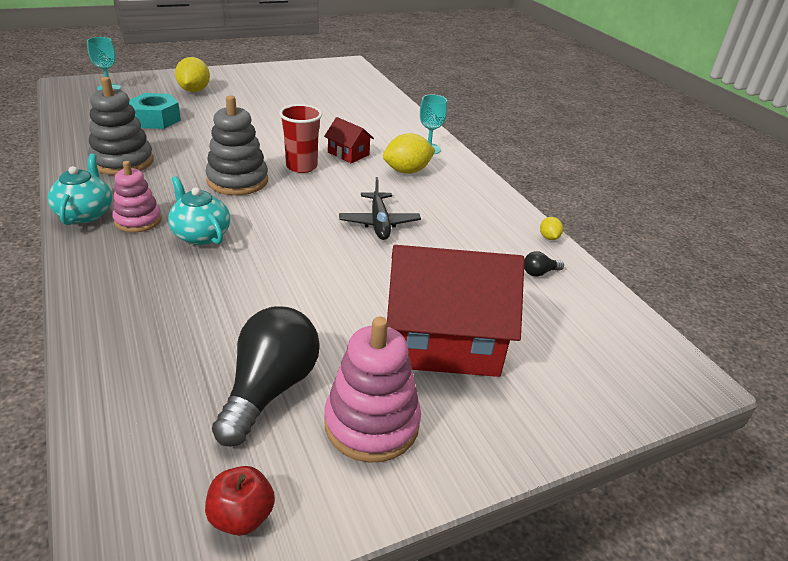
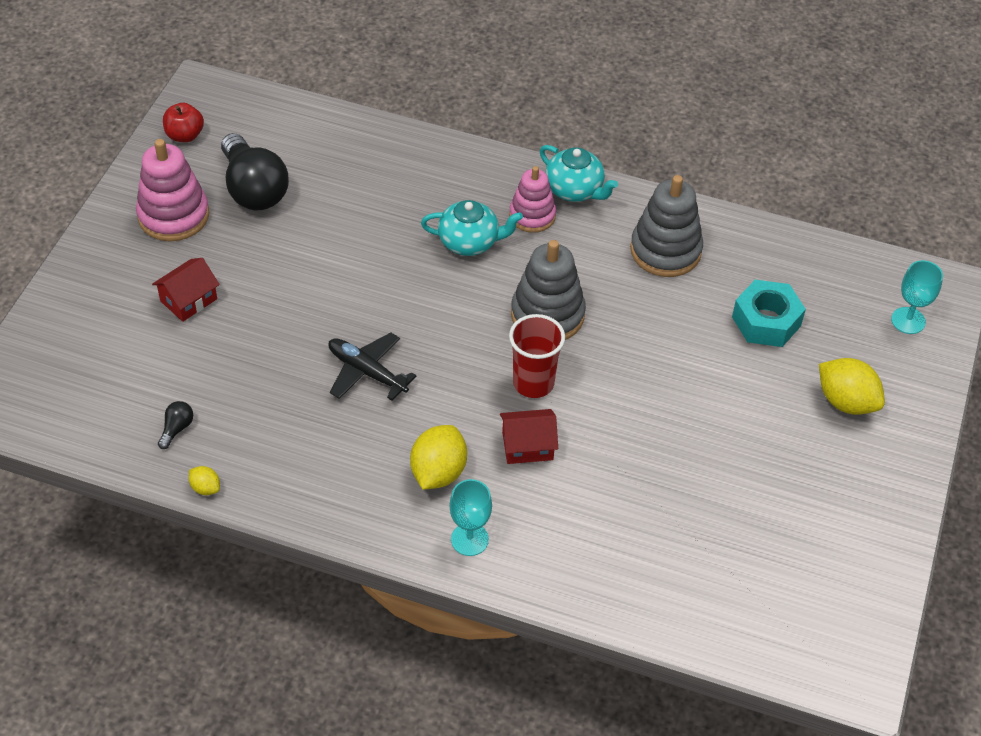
camera: 135 degrees right, 15 degrees up
(443, 340) = (188, 300): red house -> red house, size x0.45

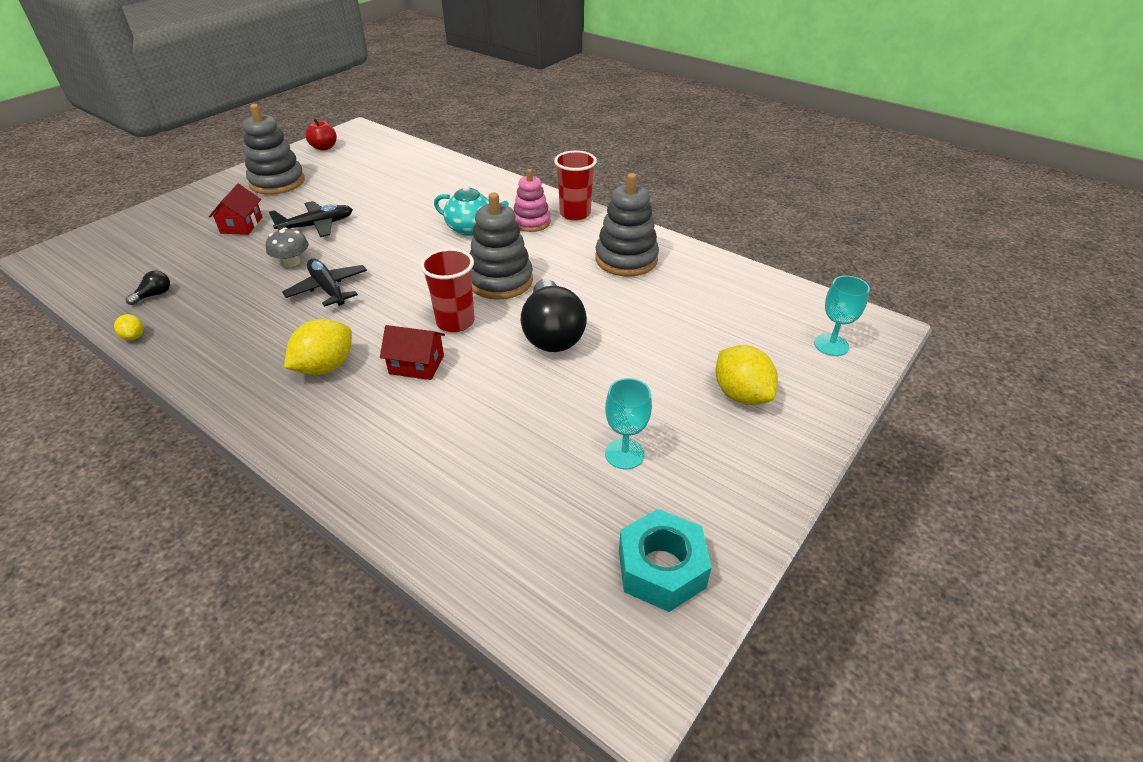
camera: 20 degrees right, 10 degrees down
(173, 215) = (277, 182): pink stacking toy -> grey stacking toy
(188, 300) = (241, 225): red house -> red house turned 60 degrees counterclockwise
(253, 189) = (343, 178): black light bulb -> black light bulb (552, 333)
(282, 279) = (317, 225): none -> black plane
(296, 343) = (292, 262): none -> grey mushroom
(469, 539) = (308, 424): turquoise goblet -> turquoise goblet (624, 454)
(575, 190) = (575, 214): turquoise teapot -> red cup
(766, 321) = (690, 320): turquoise nut -> turquoise nut (661, 568)

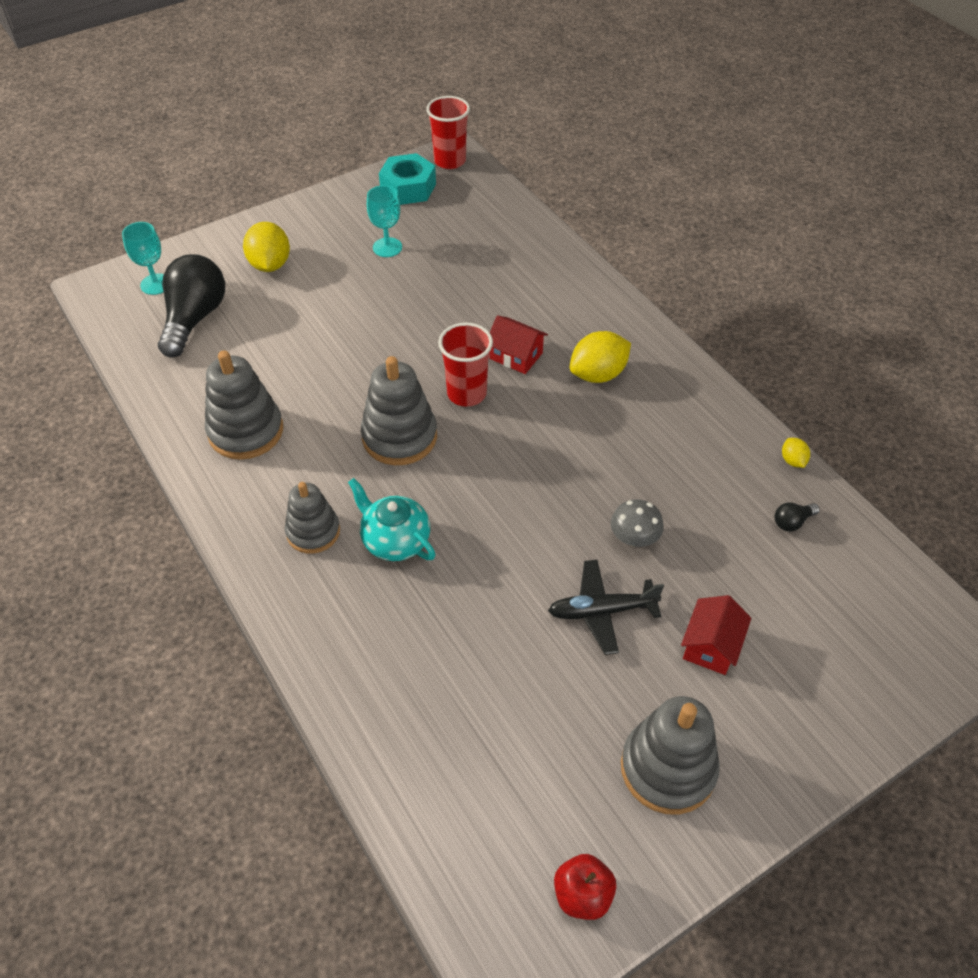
camera: 160 degrees left, 10 degrees up
(328, 289) = (591, 477): black plane -> none
(531, 222) = (313, 532): pink stacking toy -> grey stacking toy
(552, 333) = (382, 357): black light bulb -> black light bulb (194, 319)
(575, 214) = (247, 533): red cup -> red cup (450, 161)

